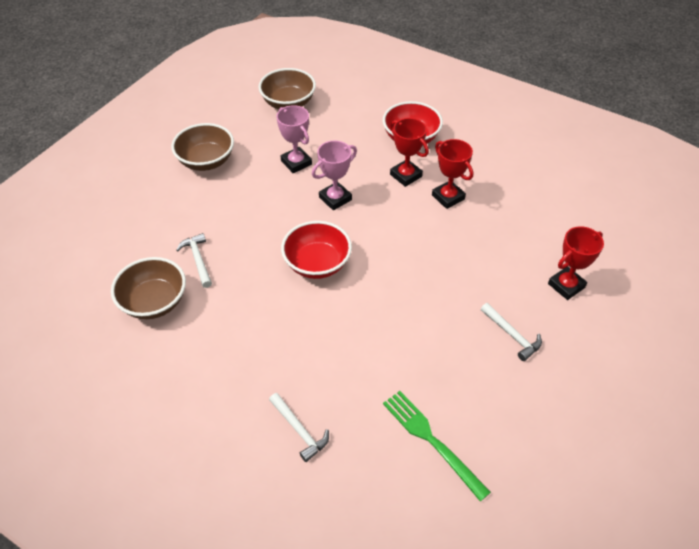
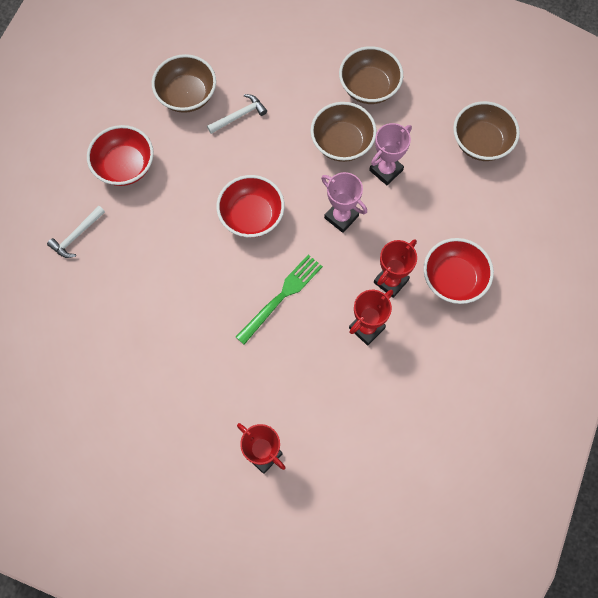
camera: 80 degrees right, 20 degrees up
(223, 371) = (125, 166): none -> red bowl
(258, 187) = (342, 143): none -> brown bowl
(431, 440) = (77, 339): green fork -> green fork (281, 296)
(512, 335) = (194, 401): white hammer -> none

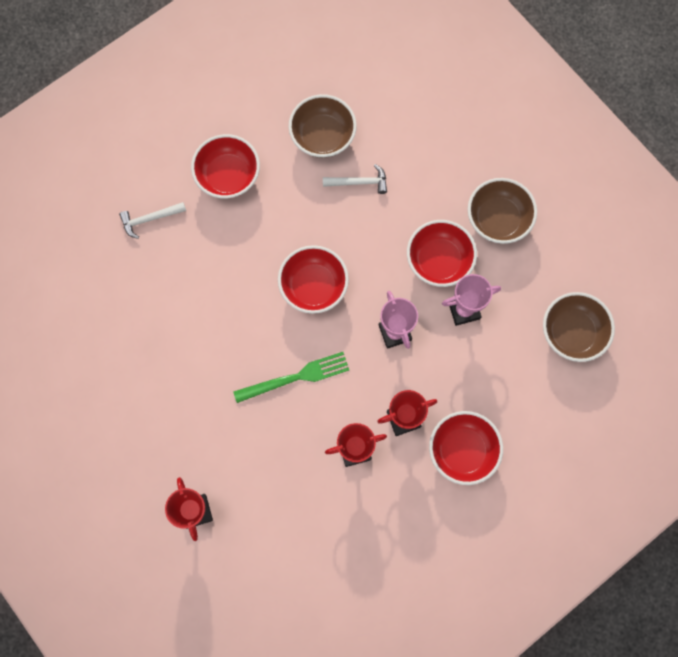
camera: 30 degrees right, 5 degrees up
(342, 143) = (439, 261): brown bowl -> red bowl

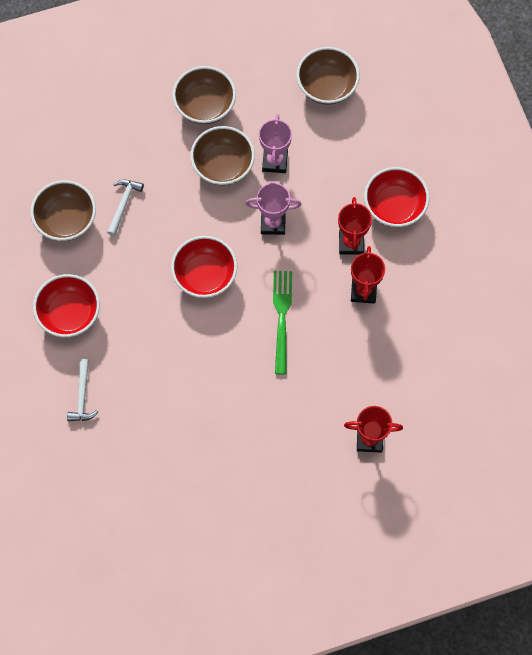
camera: 70 degrees left, 5 degrees down
(439, 261) = (223, 165): red bowl -> brown bowl

